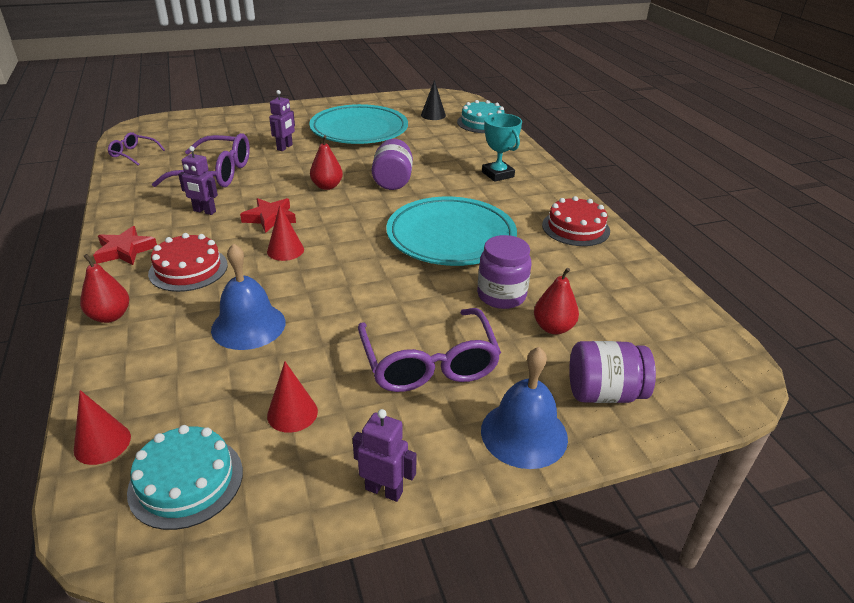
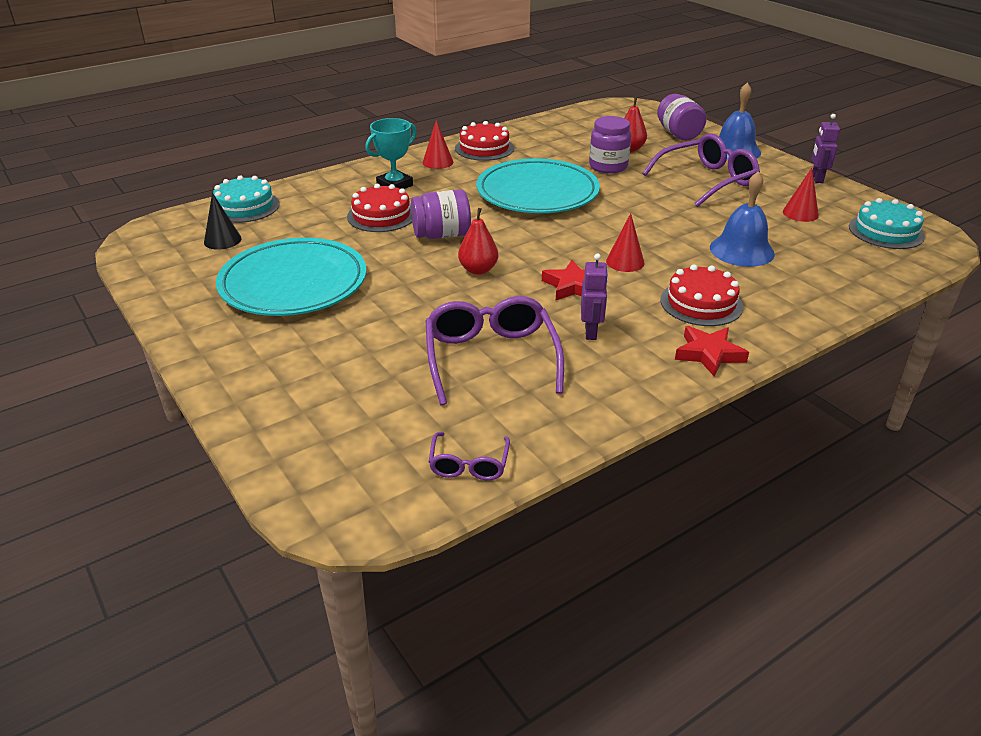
camera: 105 degrees left, 0 degrees up
(102, 443) = (903, 268): red cone -> red cone (437, 162)
(110, 316) = (802, 318): red pear -> none
(285, 147) = (379, 326): purple robot -> none
(441, 163) = (381, 215): none -> red cake

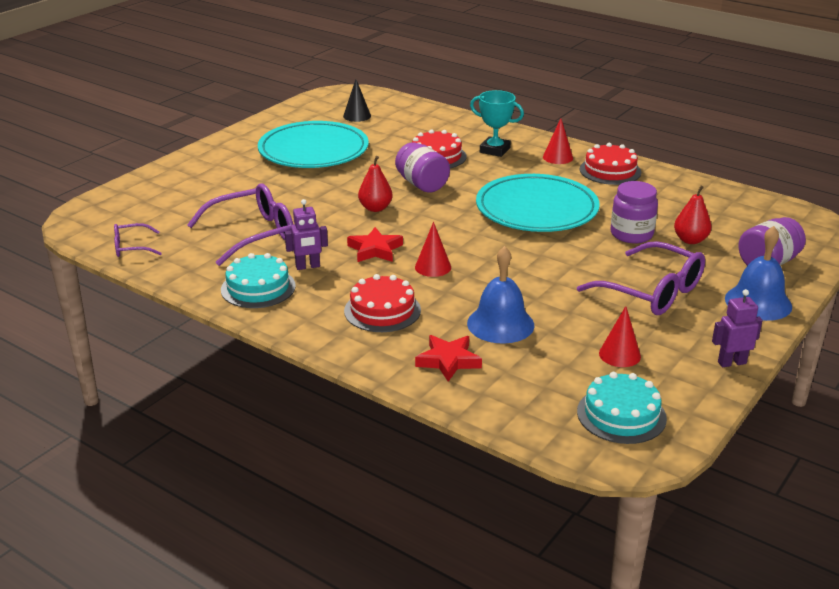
camera: 70 degrees right, 5 degrees down
(245, 207) = (411, 110): turquoise cake -> turquoise cake (258, 288)
(709, 354) = (301, 321): red star -> red star (448, 361)

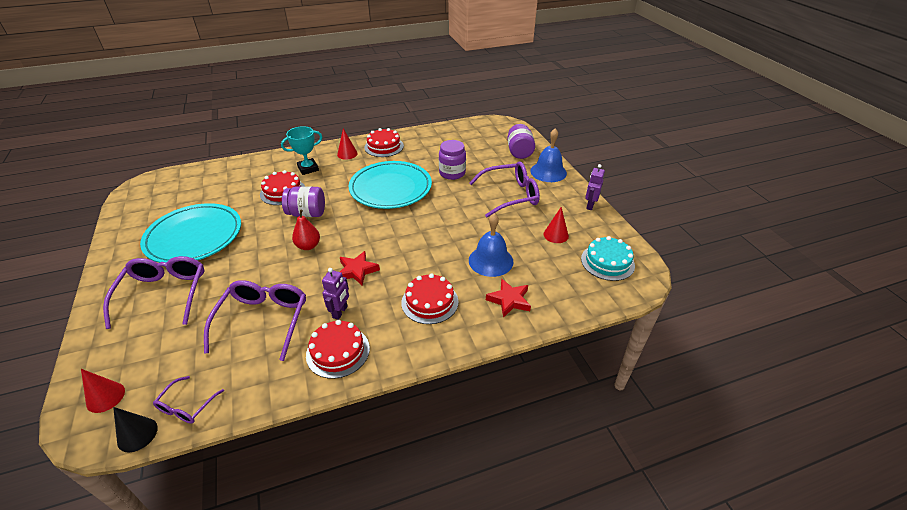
camera: 55 degrees left, 10 degrees up
(231, 176) = (164, 294): none -> purple glasses
(258, 288) = (338, 351): turquoise cake -> red cake
(357, 116) = (180, 196): black cone -> black cone (137, 434)
(433, 267) = (405, 256): red cone -> red cone (105, 397)
(690, 240) = (477, 160): red pear -> none

